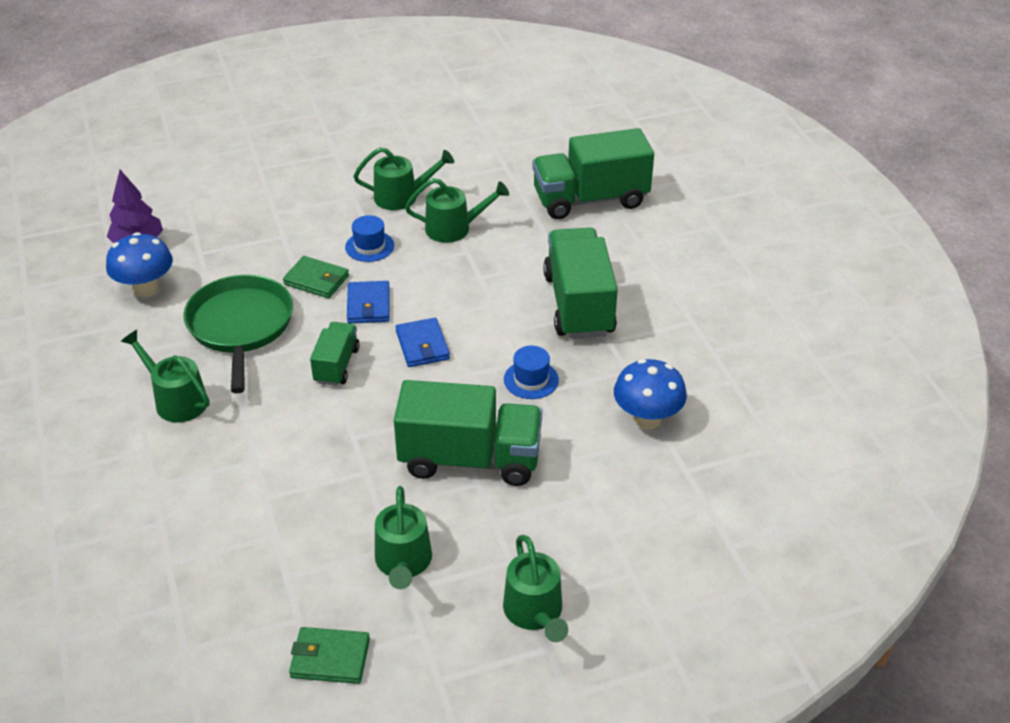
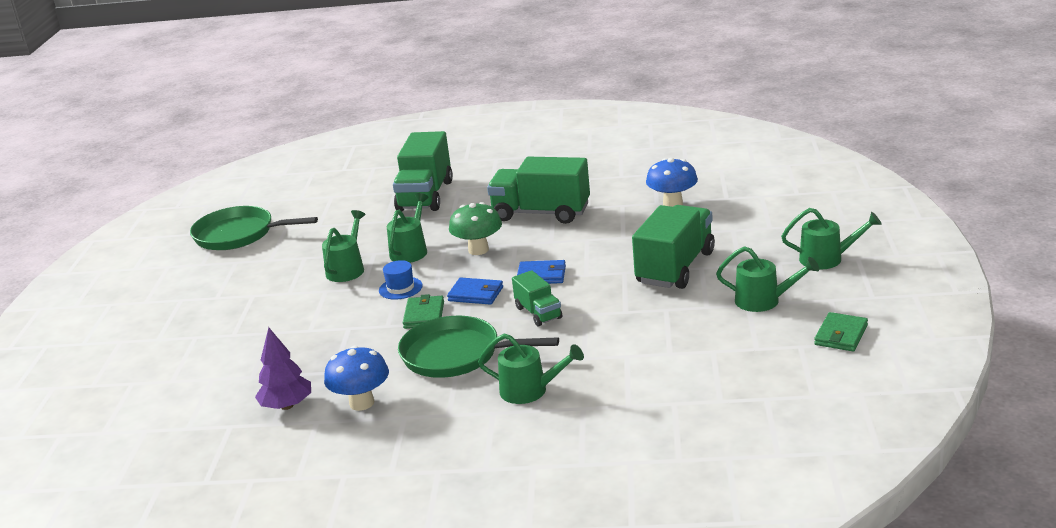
camera: 65 degrees left, 15 degrees down
(176, 400) = (529, 390): green watering can -> green watering can turned 135 degrees counterclockwise
(316, 280) = (424, 315): green wallet -> green wallet turned 45 degrees counterclockwise
(336, 365) = (538, 313): green truck -> green truck turned 150 degrees counterclockwise
(456, 101) = (238, 235): none -> green pan
(470, 279) = (478, 250): none -> green mushroom
(531, 380) = (608, 238): blue hat -> none

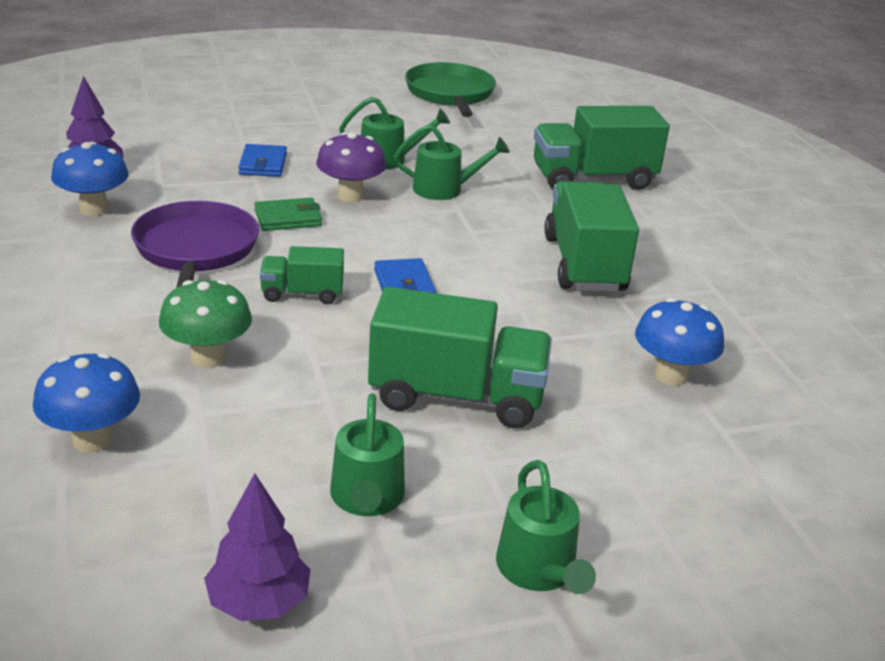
camera: 65 degrees right, 5 degrees up
(400, 288) = (350, 196): blue hat -> purple mushroom
(456, 354) = (195, 250): green pan -> purple pan
(476, 294) = (345, 244): blue wallet -> blue wallet (263, 164)
(478, 250) = (461, 232): green mushroom -> green mushroom (207, 358)
(529, 390) = (107, 309): green watering can -> none
(538, 313) = (302, 294): green truck -> green truck turned 45 degrees clockwise
(688, 390) = (92, 439): none -> blue mushroom
(841, 335) = (258, 602): green wallet -> purple tree

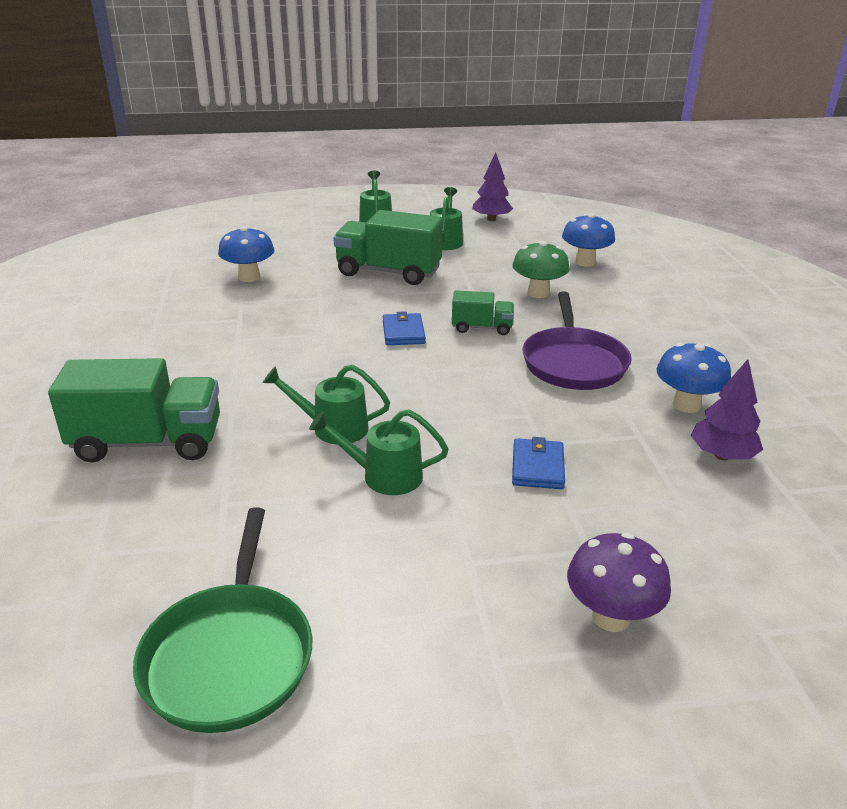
camera: 170 degrees left, 0 degrees up
(288, 218) = (499, 393): green wallet -> none
(350, 196) = (437, 419): purple mushroom -> purple mushroom (611, 617)
(583, 264) = (245, 345): green truck -> none

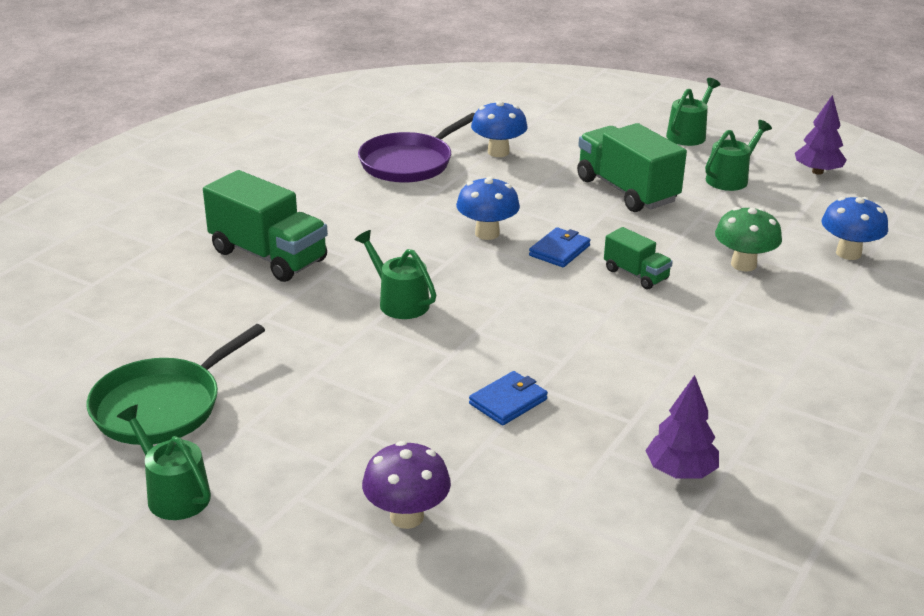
camera: 40 degrees right, 0 degrees up
(384, 476) = (388, 352): green watering can -> green watering can (173, 493)
(573, 363) = (673, 339): purple pan -> purple pan (409, 163)
(686, 405) = (720, 420): blue mushroom -> blue mushroom (487, 233)

